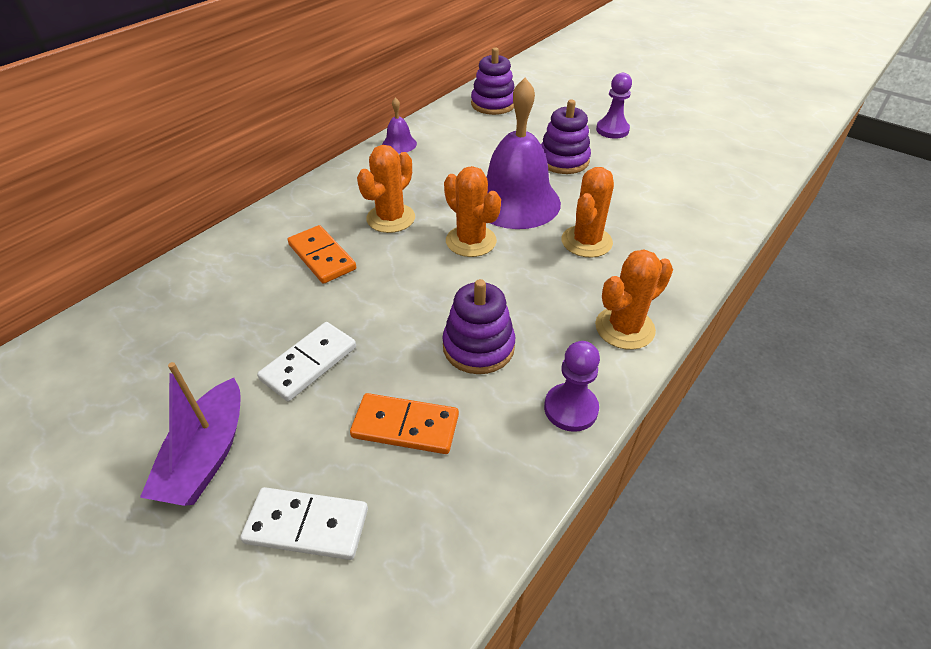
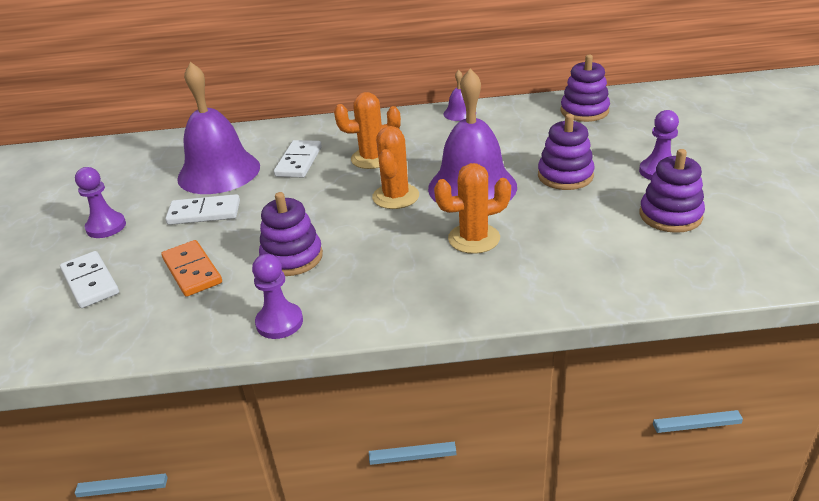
camera: 50 degrees right, 10 degrees down
(207, 456) = (106, 227): purple boat -> purple pawn
(246, 313) = (219, 172): none -> purple bell
(322, 257) = (299, 162): orange domino -> white domino
(624, 328) = (395, 304): orange cactus -> none
(667, 158) = (670, 215): none -> purple stacking toy

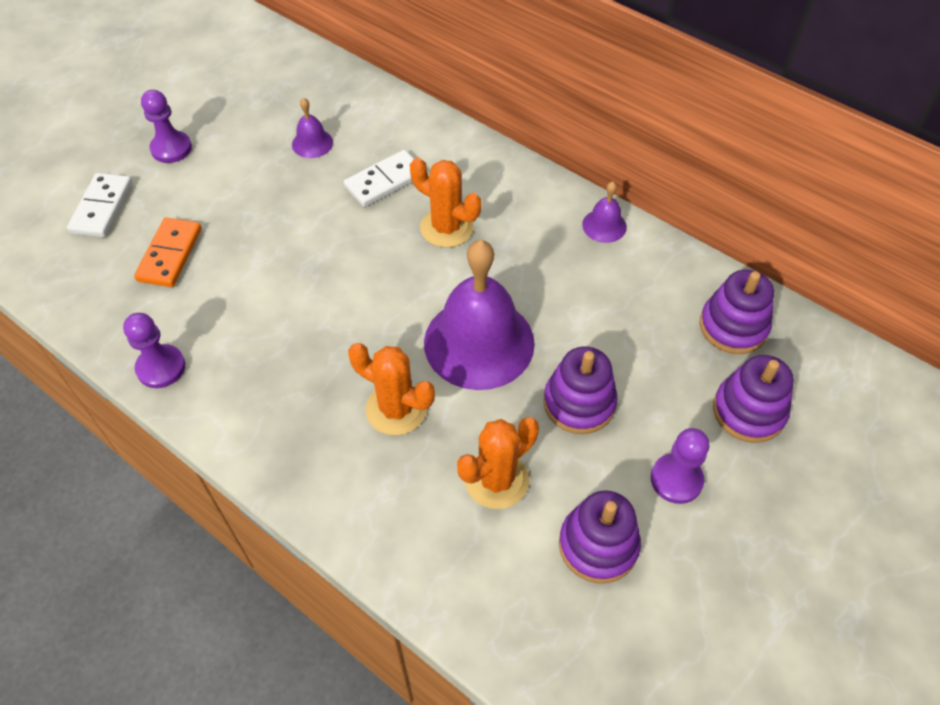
camera: 40 degrees right, 20 degrees up
(204, 213) = (247, 190): white domino -> none
(219, 172) = (312, 143): purple bell -> purple bell, size x0.44
(292, 257) = (246, 302): purple stacking toy -> purple stacking toy (748, 411)
(395, 196) = (403, 298): orange cactus -> orange cactus (496, 480)

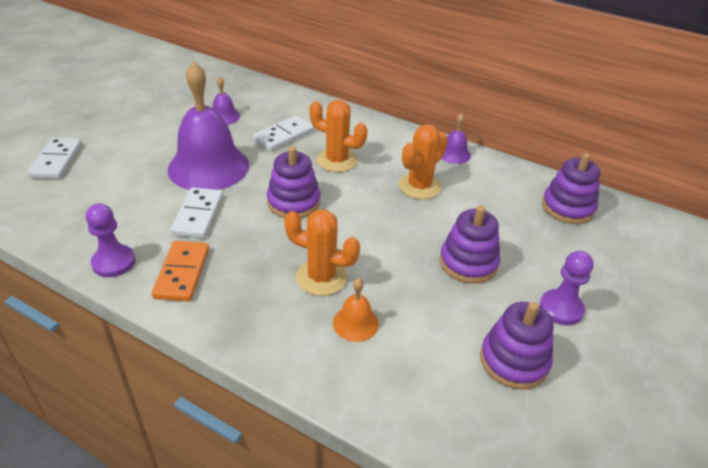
camera: 10 degrees left, 15 degrees down
(170, 255) = (116, 187): orange domino -> orange domino (182, 273)
(171, 148) = (112, 123): purple pawn -> none
(263, 305) = (198, 215): none -> white domino
(425, 476) = (355, 323): none -> orange bell
(479, 342) = (379, 229): purple bell -> purple bell (208, 167)
(496, 480) = (416, 320): orange cactus -> orange cactus (419, 186)
(748, 411) = (599, 259): purple stacking toy -> purple stacking toy (293, 202)

